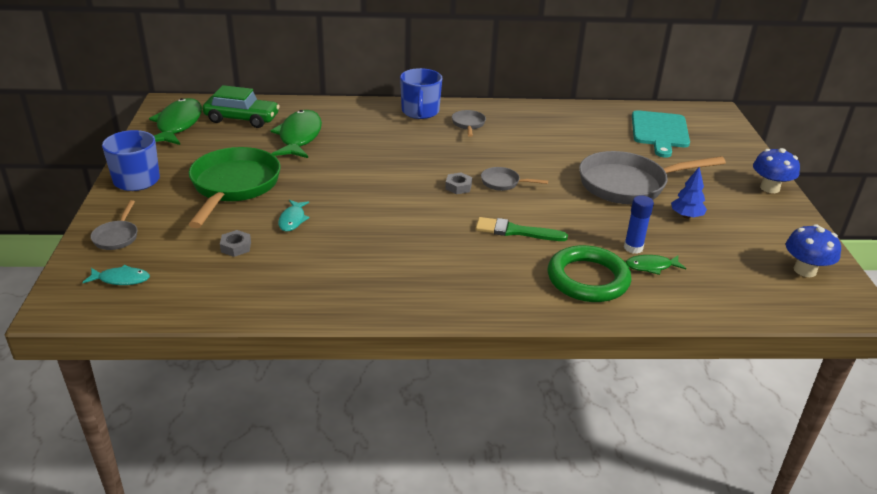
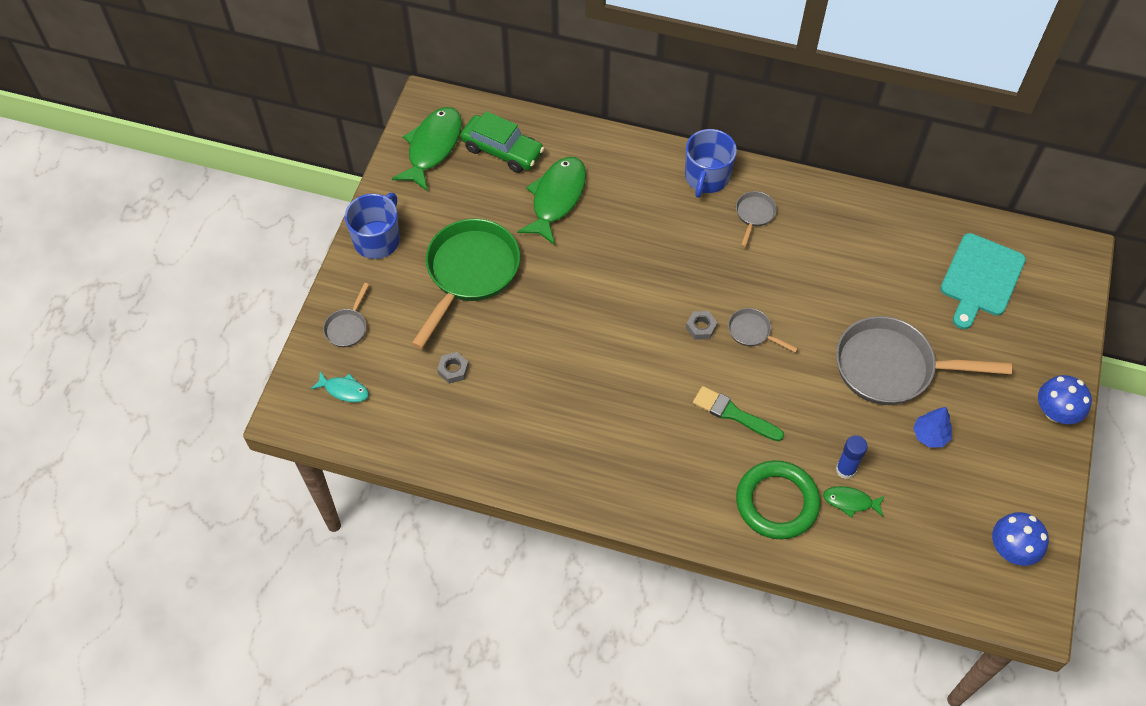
camera: 20 degrees right, 25 degrees up
(292, 220) = (515, 341): turquoise fish -> none

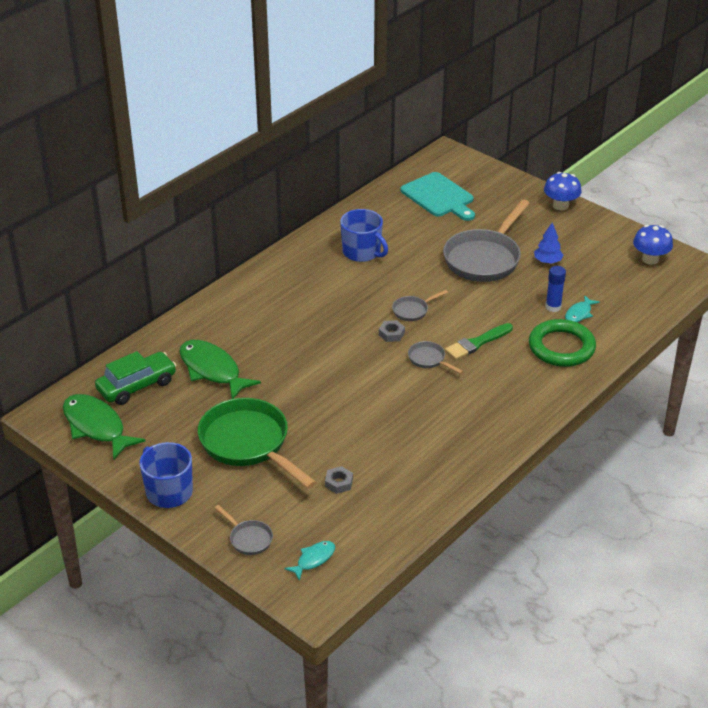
camera: 65 degrees left, 20 degrees down
(706, 177) = (257, 286): blue mug -> blue mug (362, 252)
(754, 215) = (310, 275): grey pan -> grey pan (429, 359)
(850, 502) = (579, 314): green fish -> turquoise fish

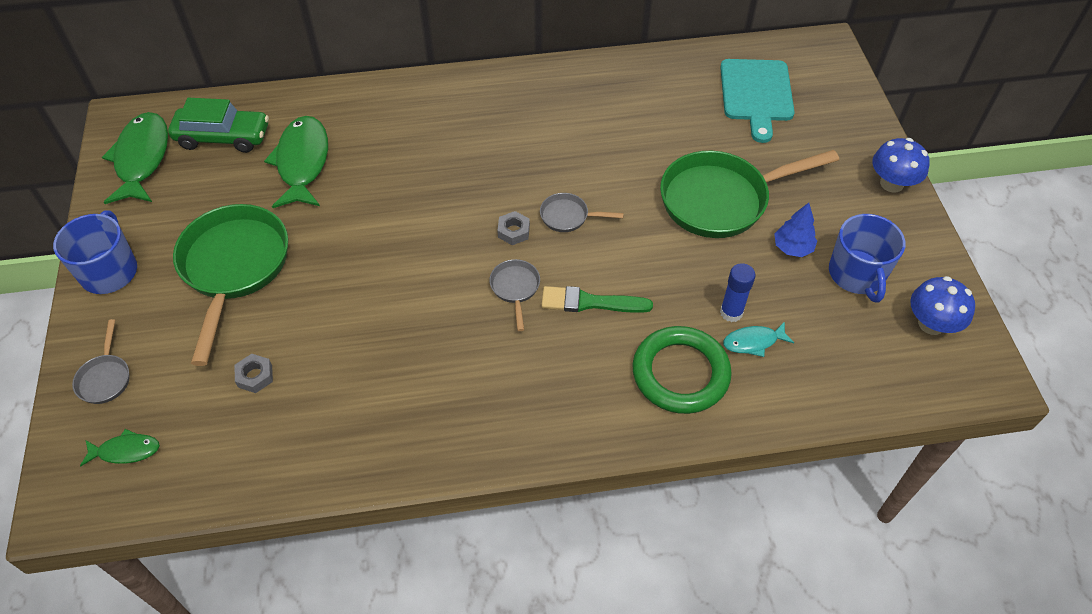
camera: 40 degrees right, 15 degrees up
(313, 559) = (126, 451): turquoise fish -> green fish
(362, 252) = (597, 115): blue mug -> blue mug (857, 274)
(484, 258) = (721, 200): grey pan -> green pan

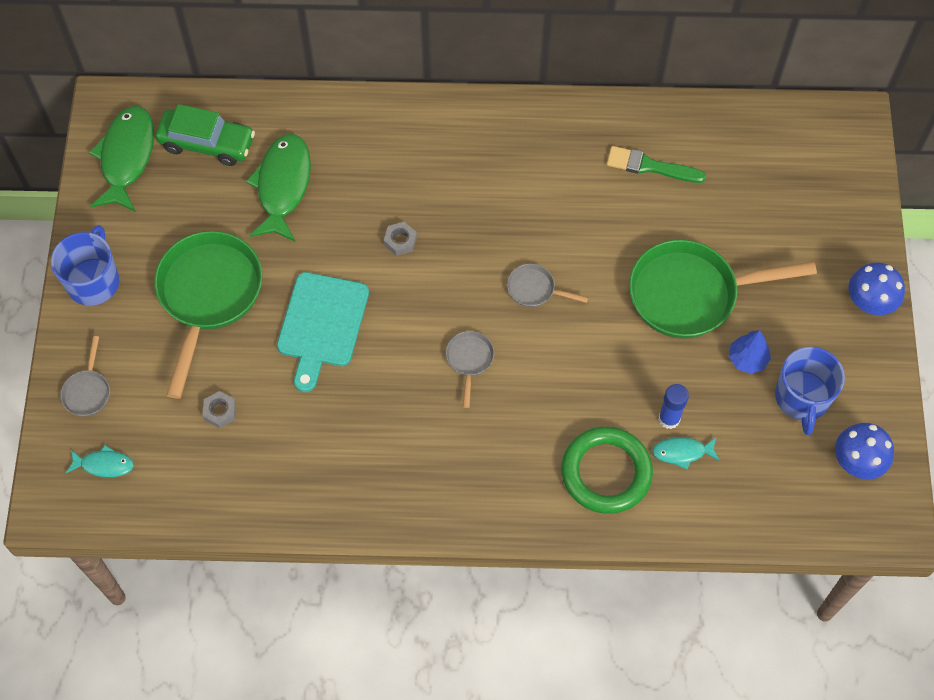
camera: 10 degrees right, 10 degrees up
(126, 451) = (104, 464): green fish -> turquoise fish
(513, 231) = (478, 297): grey nut -> grey nut (400, 241)
(590, 302) = (537, 386): green brush -> green brush (650, 166)
(756, 94) = (760, 172): turquoise cutting board -> turquoise cutting board (321, 324)

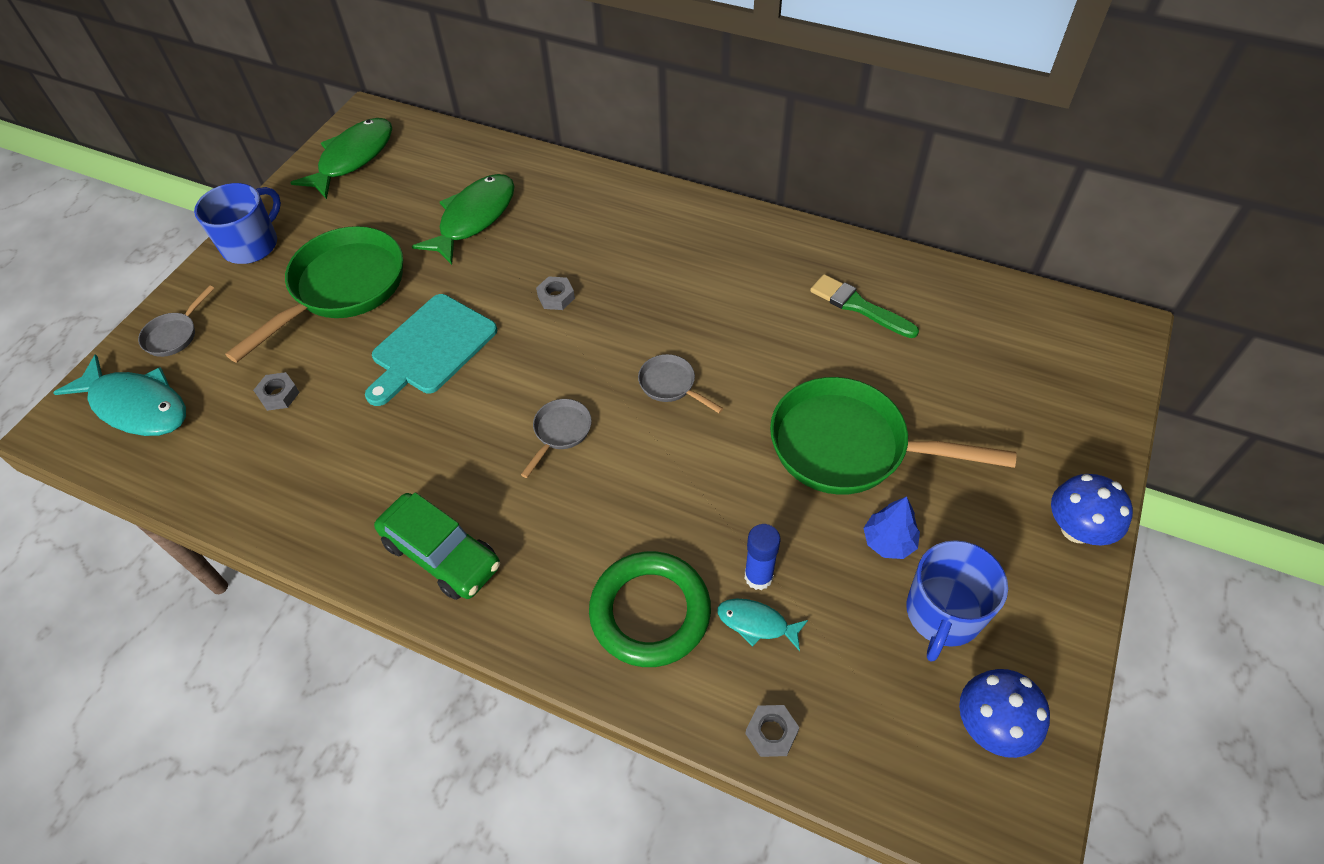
camera: 25 degrees right, 10 degrees down
(104, 464) = (137, 406): turquoise fish -> turquoise fish, size x1.97
(207, 143) = (429, 166): green car -> green car (442, 554)
(723, 521) = (771, 733): none -> grey nut

